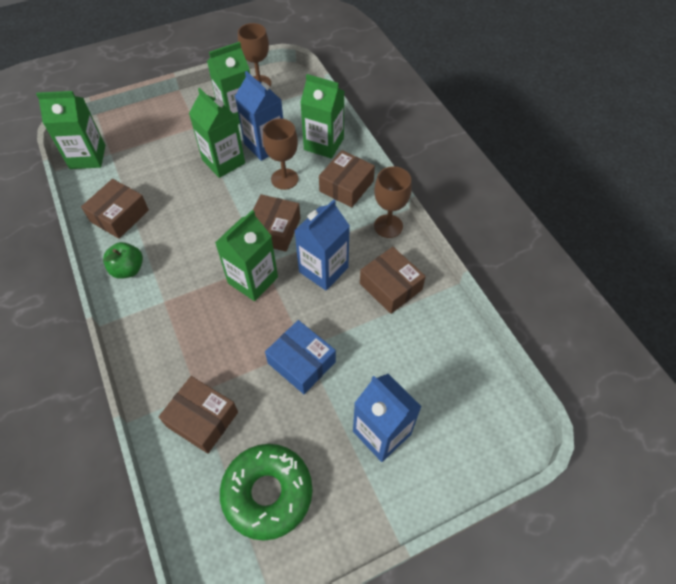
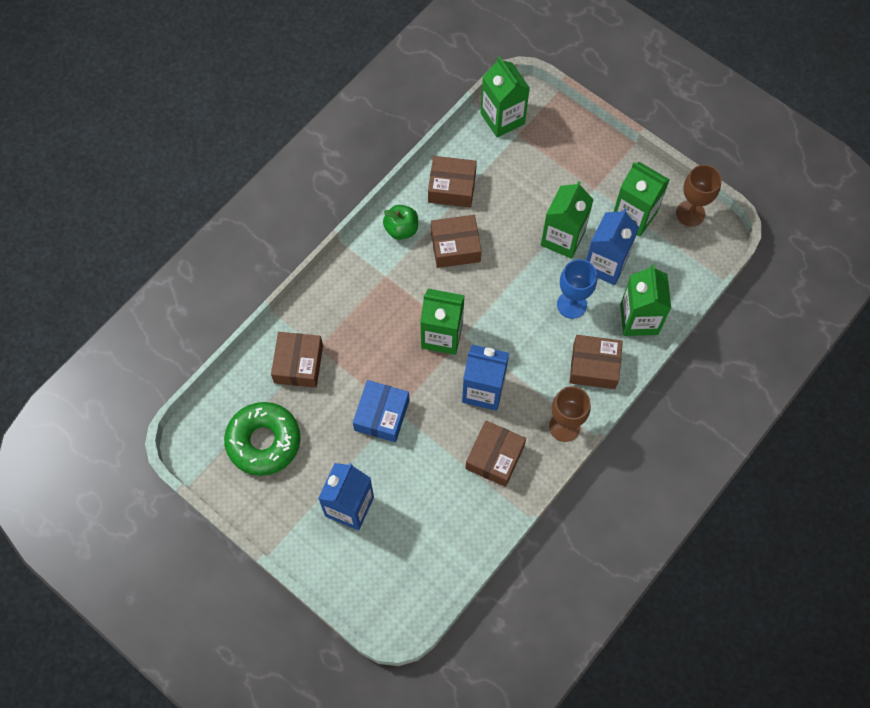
camera: 65 degrees right, 10 degrees up
(274, 230) = (505, 326): brown box -> brown box (455, 247)
(284, 179) = (571, 304): brown goblet -> blue goblet

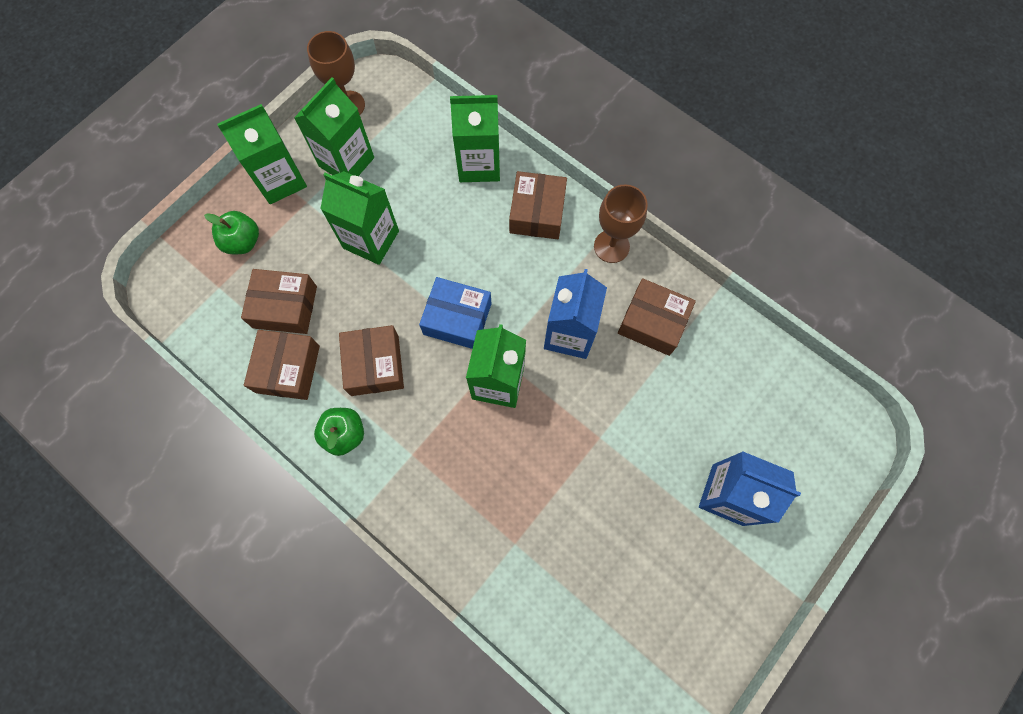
camera: 90 degrees left, 5 degrees up
(264, 441) = (650, 613): green donut -> none
(298, 364) = (538, 569): brown box -> brown box (285, 307)
(382, 415) = (606, 456): blue box -> blue box (457, 318)
(502, 118) = (192, 305): green carton -> green carton (280, 180)
(556, 147) = (243, 242): none -> green apple
(571, 304) = (459, 233): blue goblet -> none
(605, 264) = (408, 195): blue carton -> none

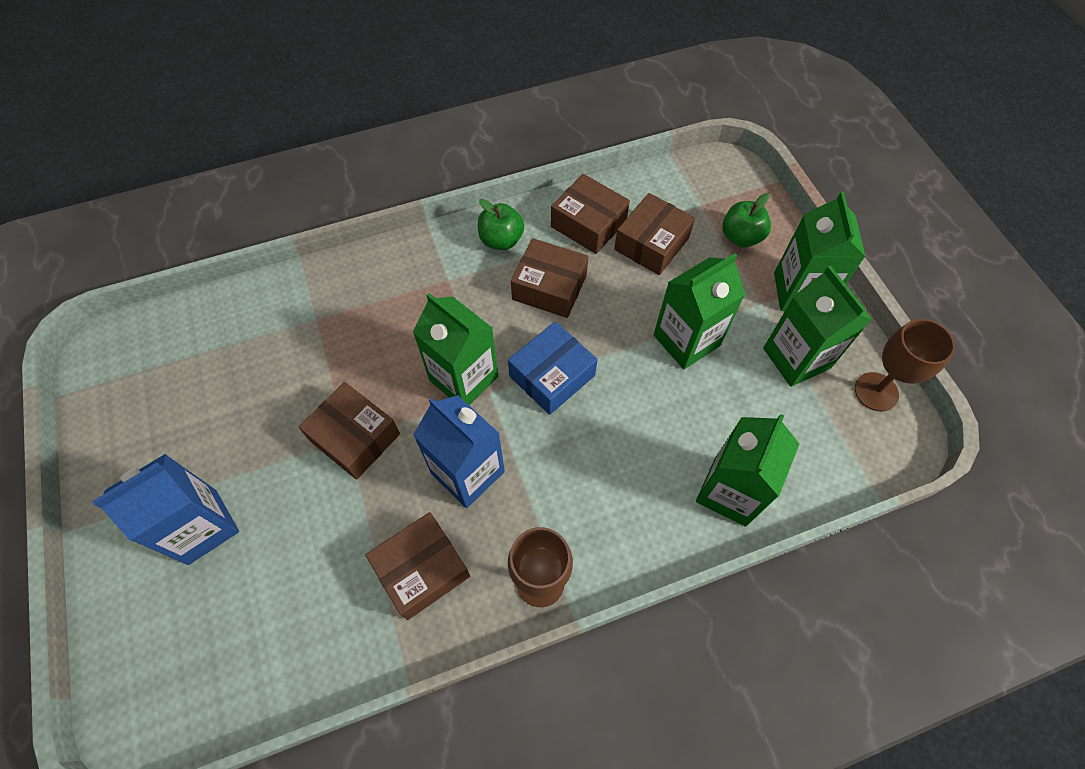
camera: 120 degrees right, 10 degrees down
(537, 213) = (631, 521): brown box -> brown box (355, 437)

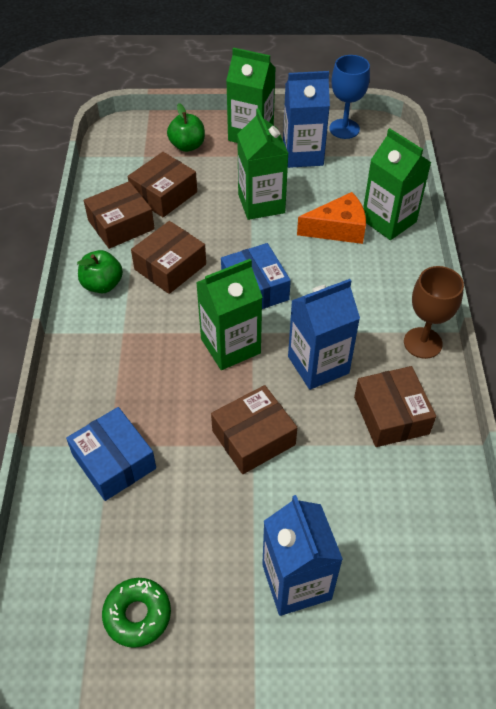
camera: 70 degrees left, 10 degrees down
(153, 404) = (137, 615): none -> green donut
(299, 329) = (114, 462): none -> blue box
(651, 244) = (164, 194): brown box -> brown box turned 75 degrees clockwise
(685, 435) = (338, 229): none -> orange cheese
(796, 358) = (302, 155): green carton -> blue carton
(876, 391) = (344, 129): brown goblet -> blue goblet

